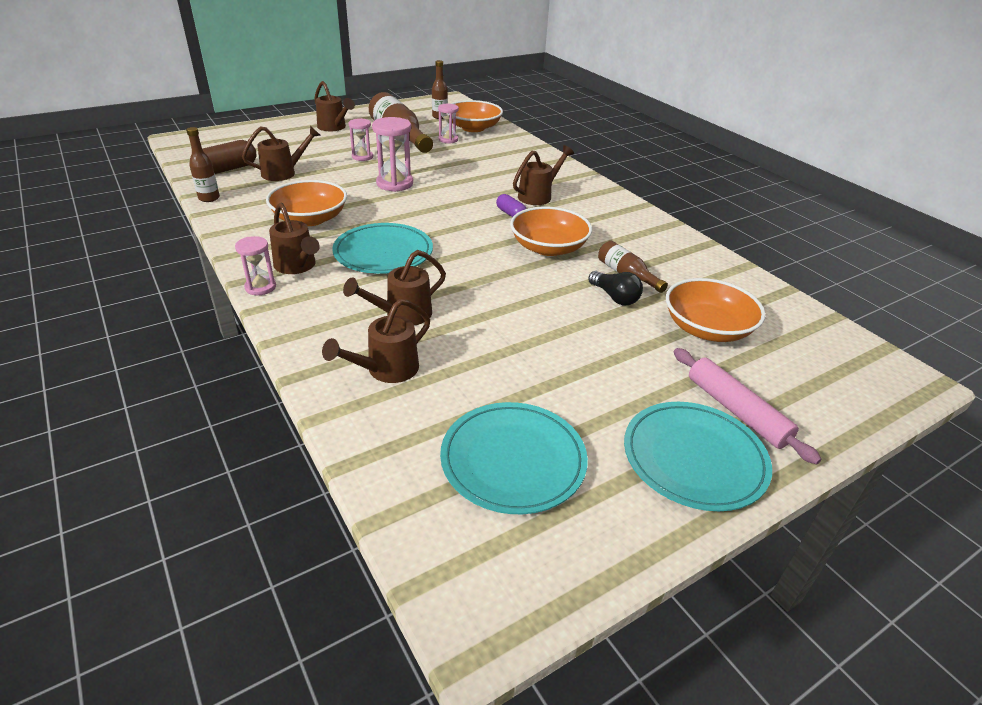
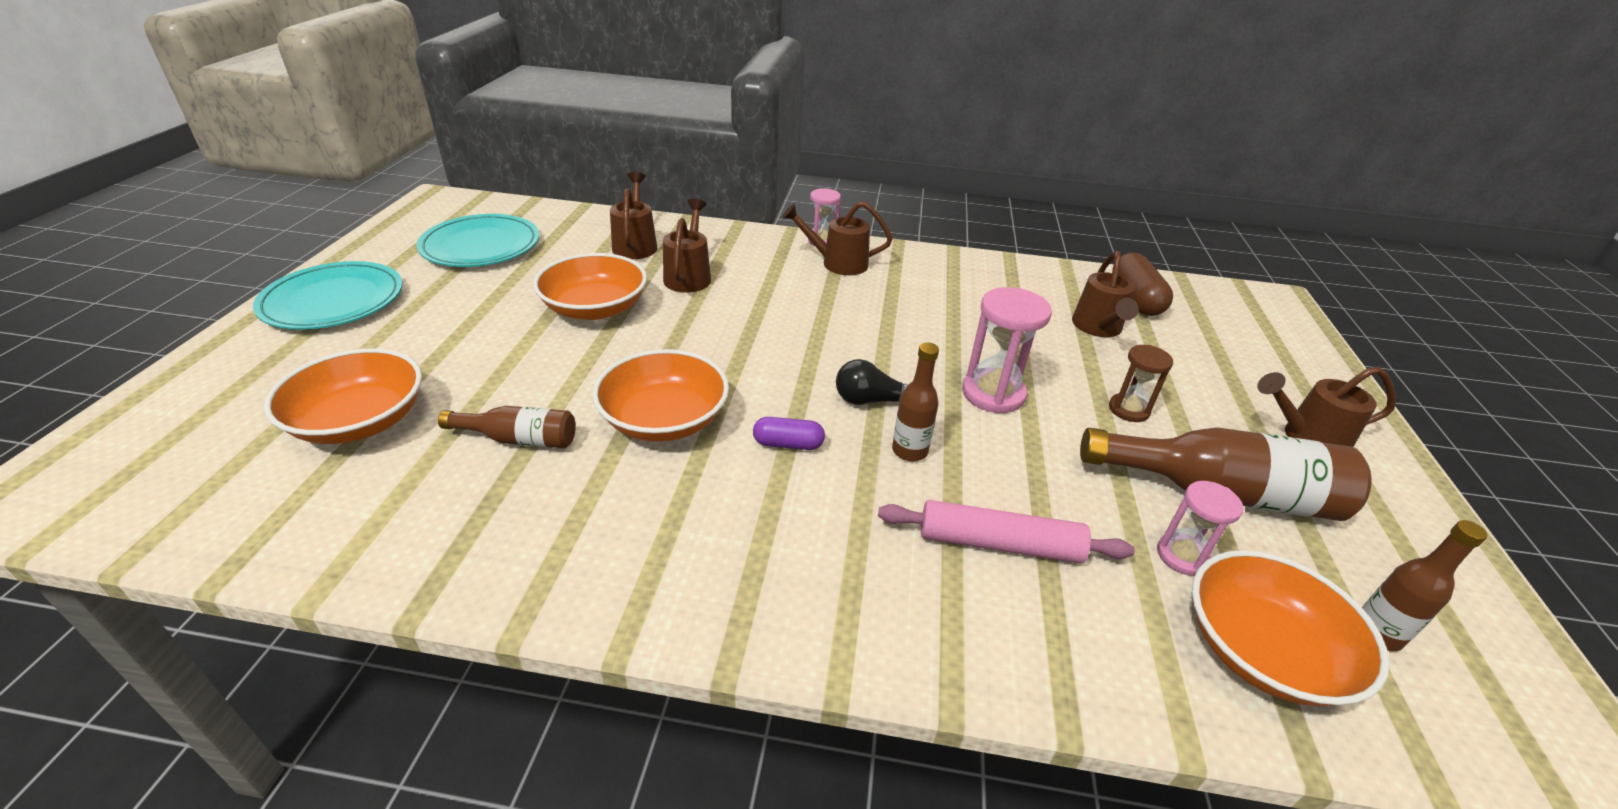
camera: 130 degrees right, 0 degrees up
(209, 198) = (1047, 268): brown bottle -> brown bottle (909, 451)
(310, 219) = (937, 300): orange bowl -> orange bowl (595, 308)
(362, 157) = (1128, 410): pink hourglass -> brown hourglass
(383, 252) = (808, 310): turquoise plate -> none
(538, 196) = (813, 514): brown watering can -> none
(615, 297) = (509, 398): black light bulb -> black light bulb (871, 400)
(736, 411) = (298, 350): pink rolling pin -> pink rolling pin (999, 544)

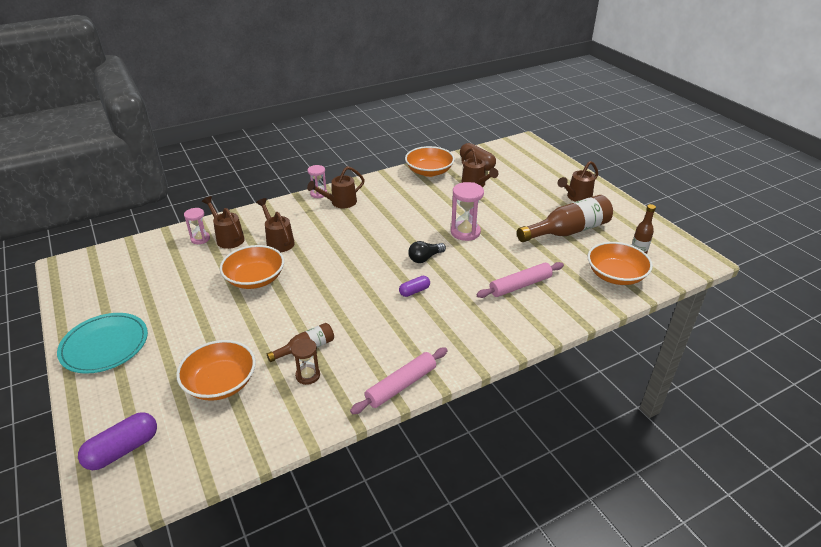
camera: 35 degrees left, 0 degrees up
(145, 438) = (123, 450): none -> purple capsule
(481, 246) = (141, 278): turquoise plate -> none
(561, 595) = (401, 385): none -> pink rolling pin
(664, 419) = (355, 308): orange bowl -> orange bowl (429, 171)
(909, 451) = (460, 270): brown bottle -> none
(1128, 410) = (515, 215): brown hourglass -> brown hourglass (308, 375)
(1182, 556) = (574, 259): pink hourglass -> pink hourglass (200, 239)

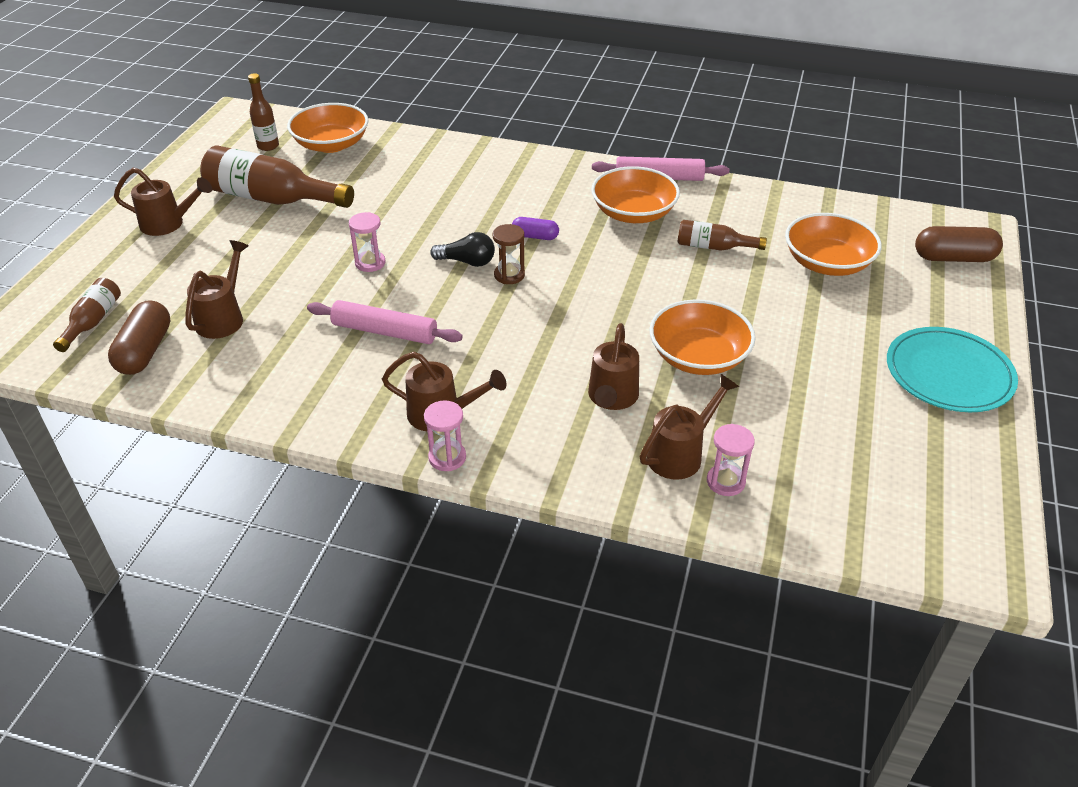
camera: 135 degrees left, 5 degrees up
(123, 450) = (953, 258): purple capsule -> brown capsule
(228, 238) = (680, 454): brown watering can -> brown watering can turned 135 degrees counterclockwise
(308, 375) = (734, 225): brown hourglass -> brown hourglass (509, 275)
(429, 171) = (226, 386): orange bowl -> orange bowl (633, 213)
(465, 232) = (370, 263): pink hourglass -> pink hourglass, size x0.62
(513, 161) = (93, 322): none -> brown bottle
(520, 285) = (428, 184): pink rolling pin -> pink rolling pin (384, 331)

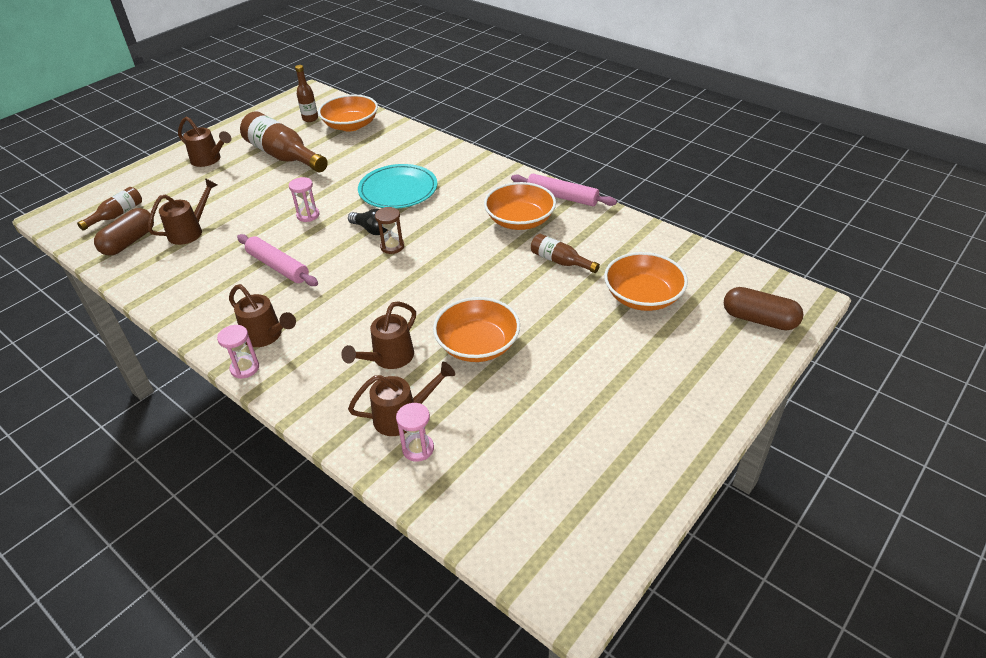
camera: 25 degrees right, 0 degrees up
(535, 236) = (433, 222): purple capsule -> none
(948, 374) = (672, 418): turquoise plate -> turquoise plate (398, 190)

